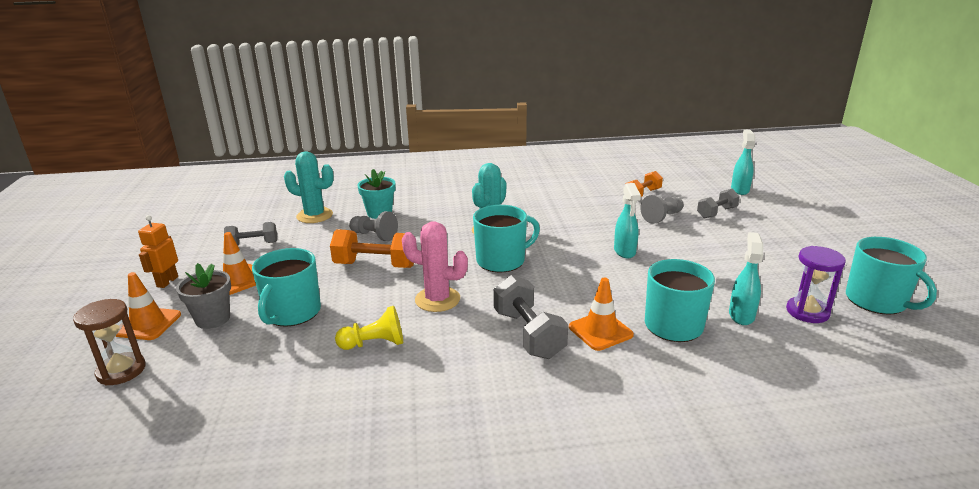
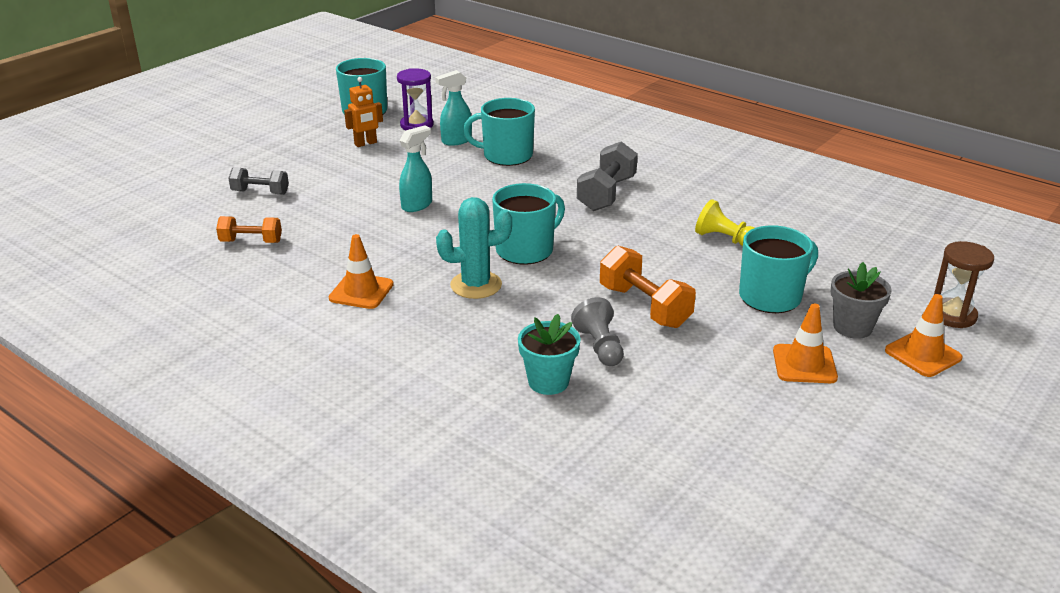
camera: 135 degrees left, 5 degrees up
(167, 282) = (891, 406): orange robot -> orange robot (366, 143)
(253, 244) = (756, 416): grey dumbbell -> none
(314, 215) = (633, 429): turquoise cactus -> none
(437, 299) = (633, 246): pink cactus -> none
(502, 260) = (526, 250): turquoise mug -> turquoise mug turned 120 degrees clockwise
(600, 331) = (557, 174): orange traffic cone -> orange traffic cone (361, 291)
(662, 217) = (308, 213): grey pawn -> none
(739, 190) = (171, 198): turquoise spray bottle -> none

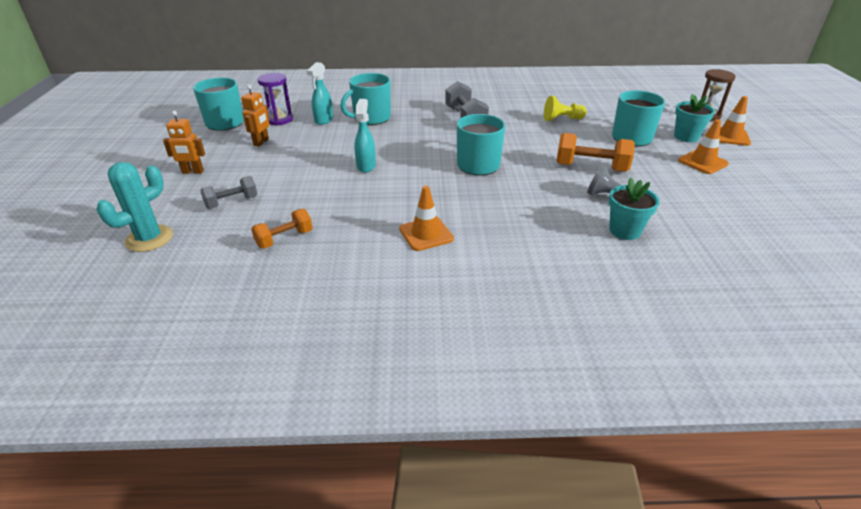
camera: 40 degrees left, 5 degrees up
(272, 151) = (192, 172): none -> orange robot
(476, 285) = (488, 197): turquoise cactus -> turquoise cactus (149, 238)
(852, 327) = (686, 137): grey flower pot -> turquoise flower pot

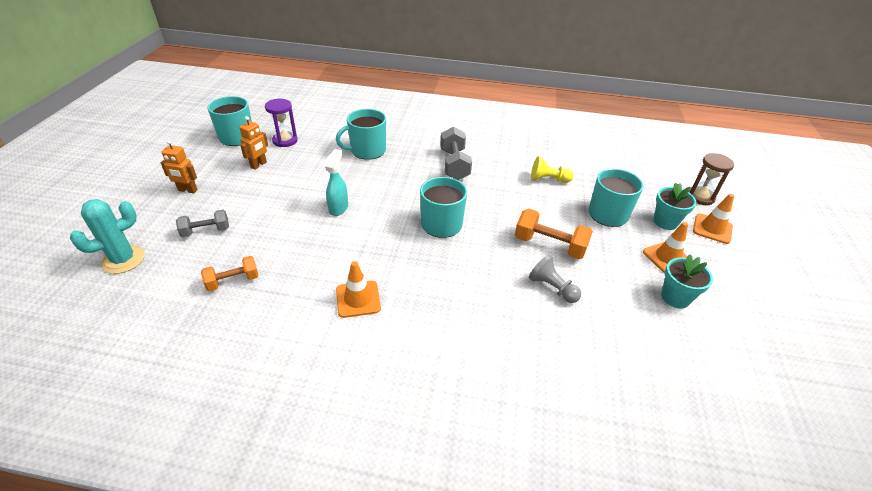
camera: 10 degrees right, 5 degrees up
(323, 120) = (323, 147): turquoise spray bottle -> none
(624, 231) = (547, 331): turquoise flower pot -> turquoise flower pot (675, 297)

